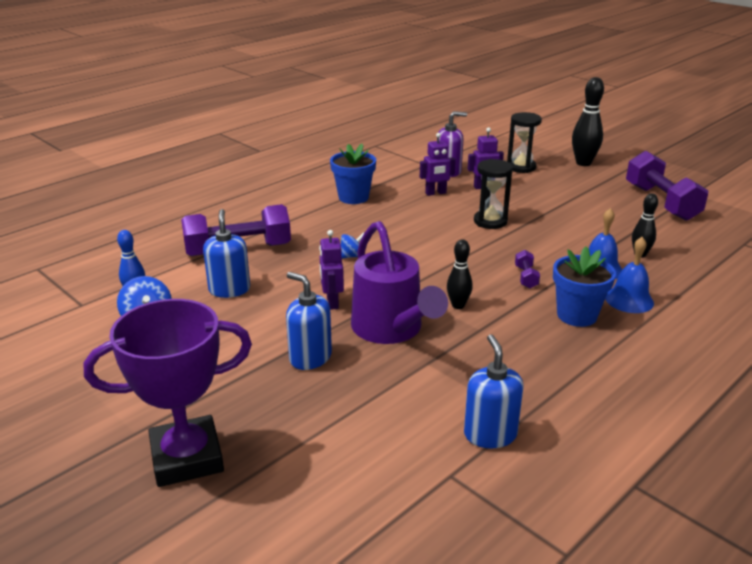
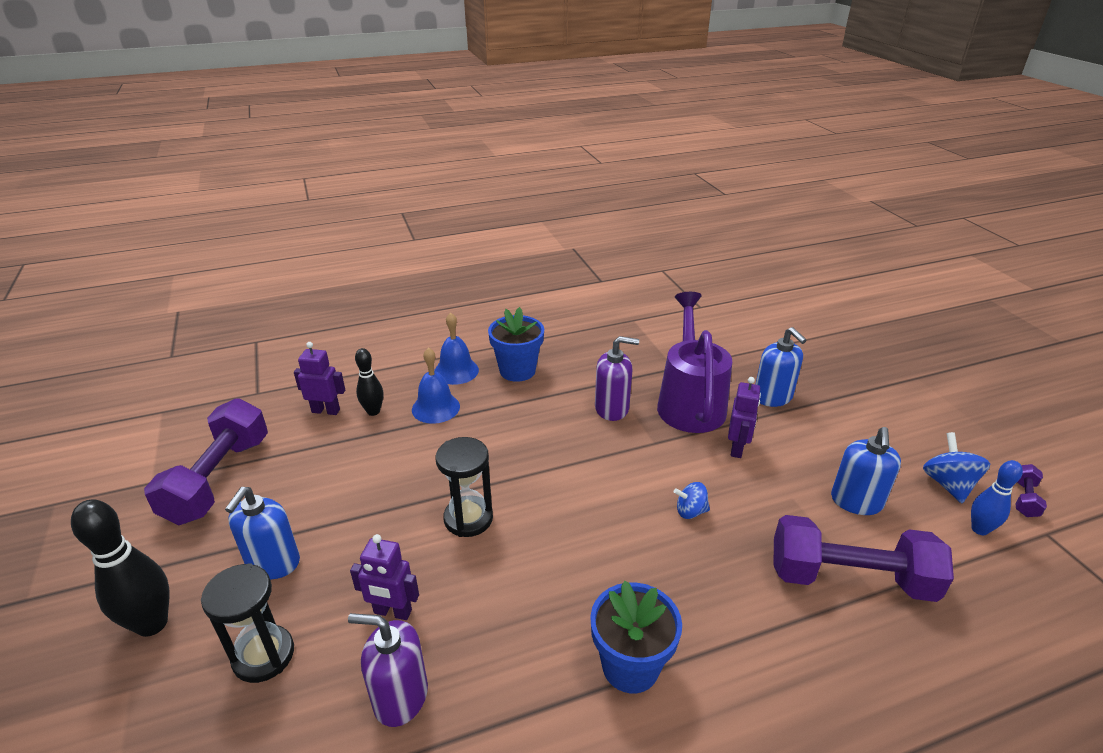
camera: 155 degrees left, 5 degrees up
(187, 458) = (872, 353): purple trophy -> none
(436, 193) = (483, 623): purple robot -> purple robot (326, 411)
(458, 305) = (612, 408): black bowling pin -> purple soap dispenser
(490, 434) = (661, 317): blue soap dispenser -> blue soap dispenser (273, 563)
(526, 277) = (518, 420): purple dumbbell -> purple dumbbell (1024, 499)

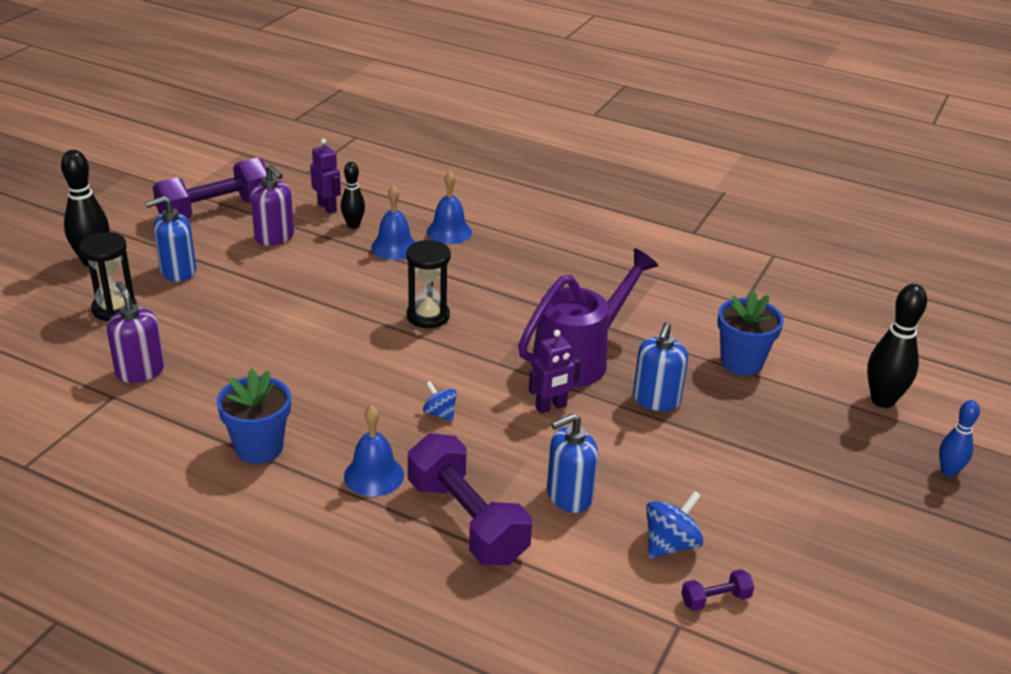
camera: 45 degrees right, 0 degrees up
(392, 612) = (193, 334): purple robot -> none
(468, 518) = (304, 320): black hourglass -> black hourglass (428, 316)
(517, 370) = (491, 257): blue flower pot -> blue flower pot (741, 362)
(612, 408) = (511, 323): purple soap dispenser -> purple soap dispenser (274, 237)
(742, 603) = (374, 475): none -> blue bell
(850, 318) = (882, 400): none -> black bowling pin
(979, 529) = (627, 580): blue bowling pin -> blue bowling pin (948, 471)

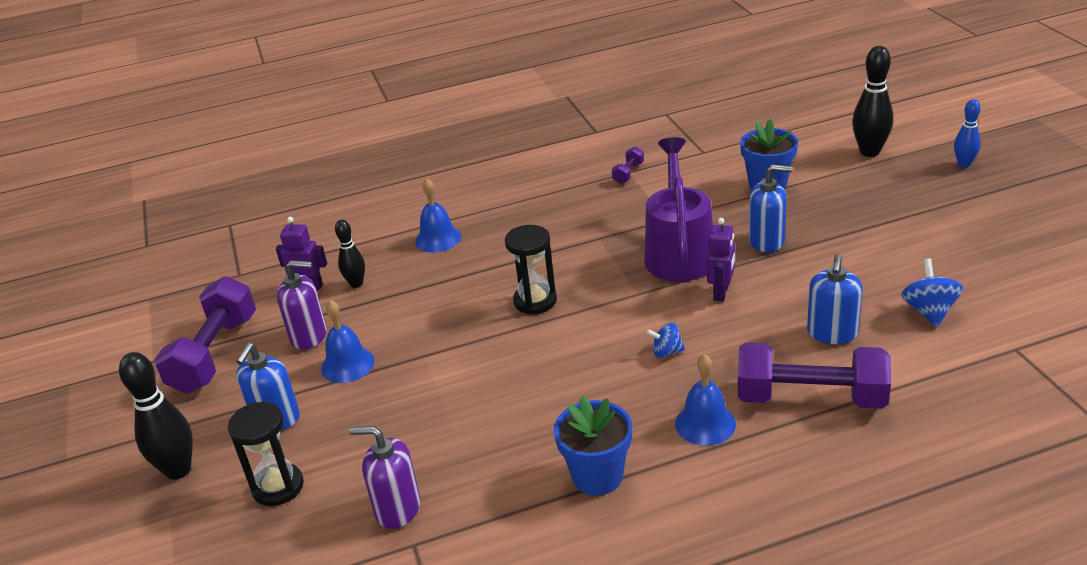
camera: 40 degrees left, 0 degrees up
(394, 247) = (418, 276): blue bell -> blue bell (347, 364)
(656, 400) = (767, 241): blue soap dispenser -> blue soap dispenser turned 60 degrees counterclockwise
(715, 599) = (1003, 319): purple dumbbell -> purple dumbbell (628, 173)

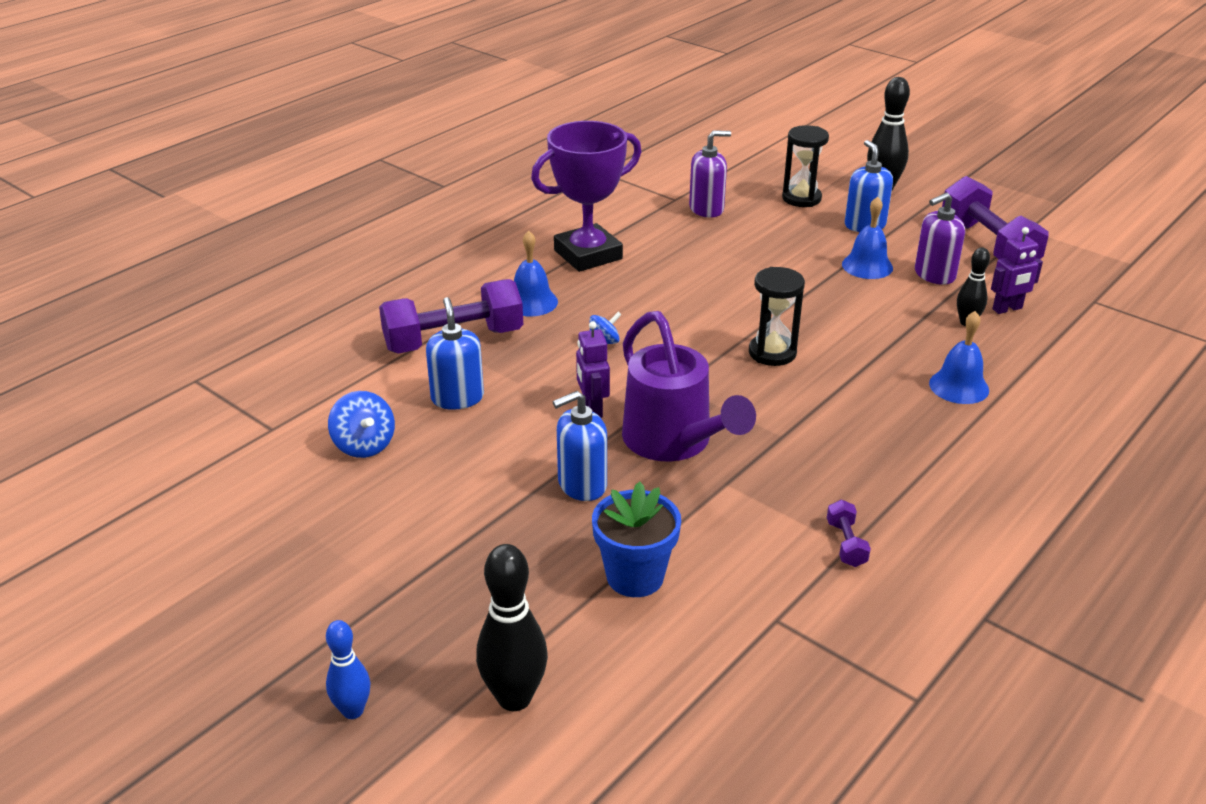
camera: 145 degrees right, 0 degrees up
(597, 476) = (588, 255): blue flower pot -> purple trophy

